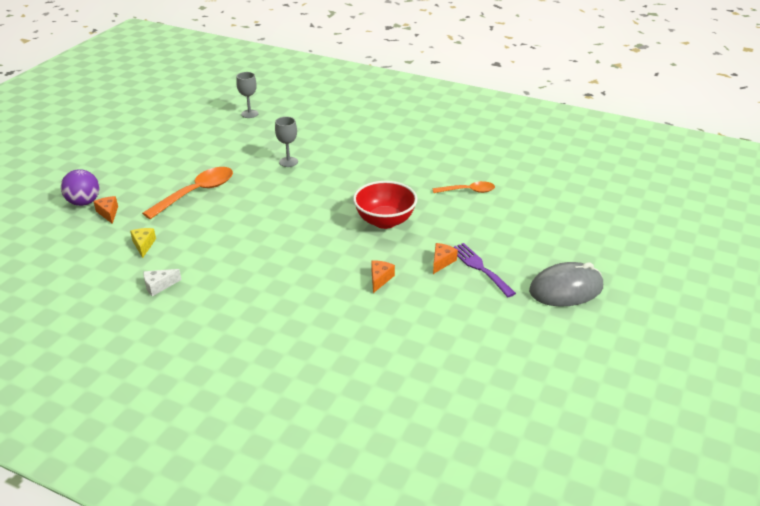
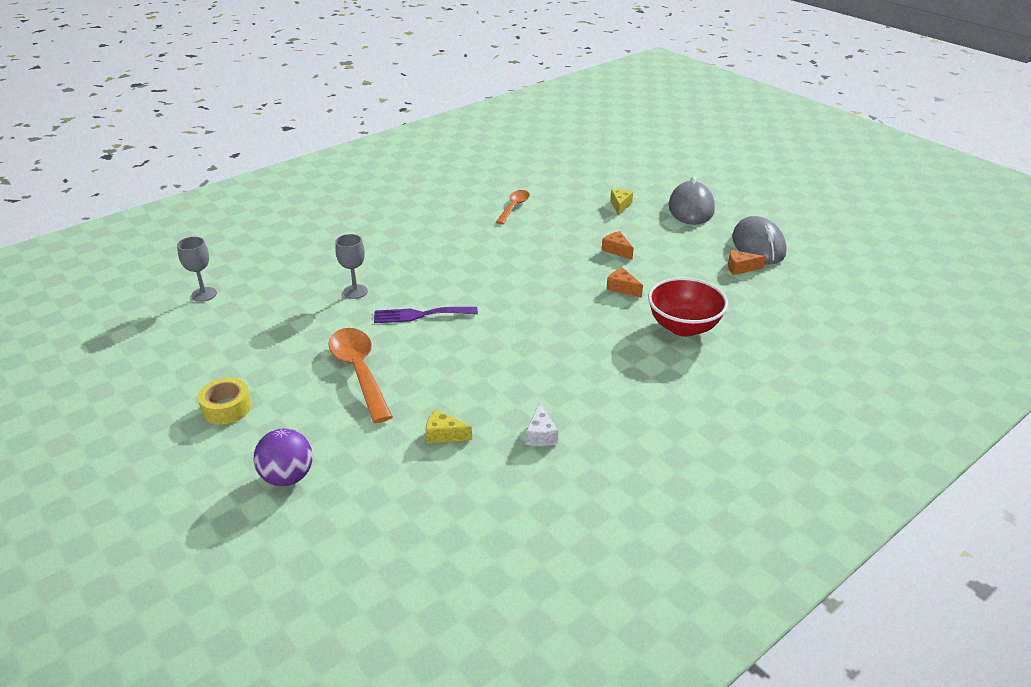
camera: 65 degrees left, 0 degrees up
(108, 213) = (339, 456): orange cheese -> orange cheese (740, 268)
(139, 162) = (227, 408): none -> yellow tape
(385, 221) = (528, 262): red bowl -> red bowl (683, 327)
(479, 268) = (638, 235): purple fork -> purple fork (420, 315)
(526, 245) = (620, 206): none -> yellow cheese
(529, 350) = (758, 245): none -> grey mouse

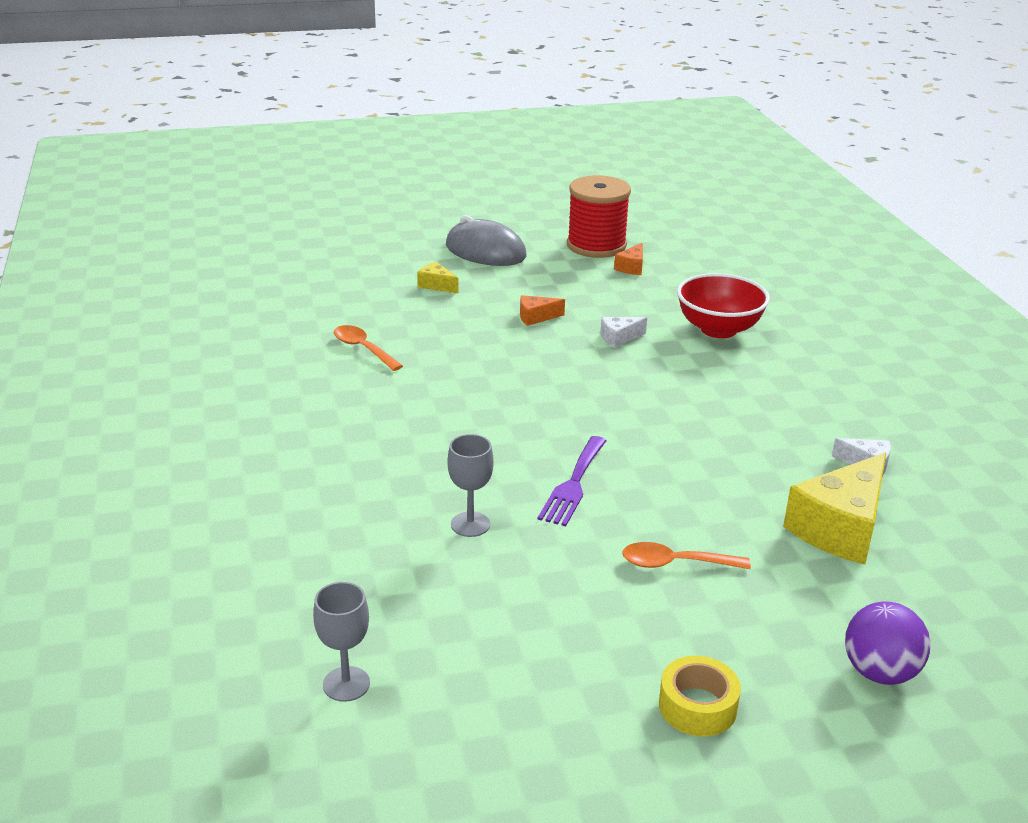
camera: 65 degrees left, 5 degrees down
(359, 371) = (675, 563): orange spoon -> orange spoon, size x0.60
(444, 435) = (840, 528): yellow cheese -> yellow cheese, size x2.15
(622, 288) = (619, 338): orange cheese -> white cheese
(758, 245) = (596, 245): grey mouse -> red spool

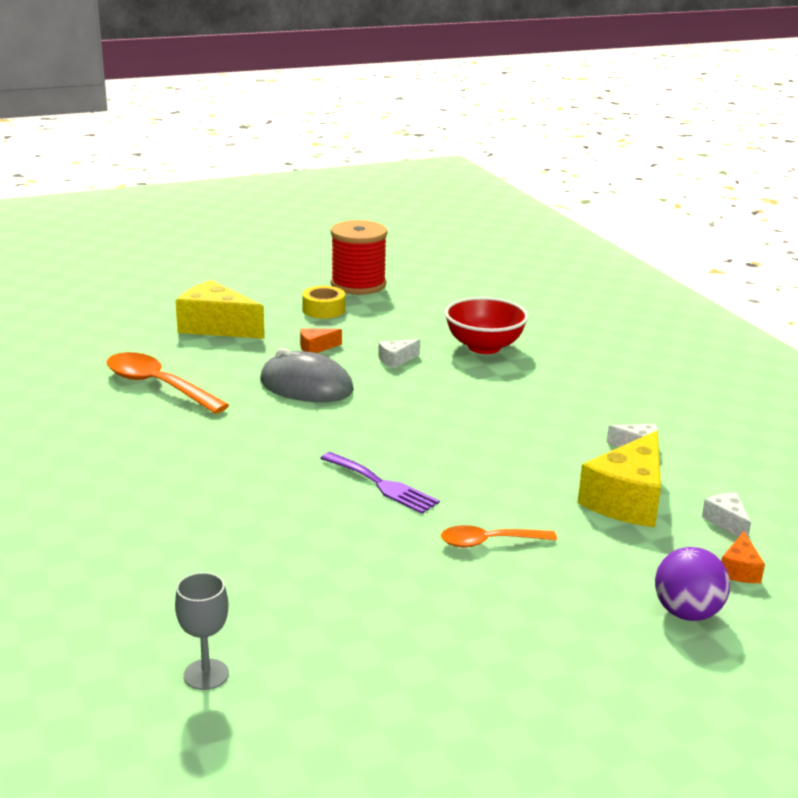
camera: 10 degrees left, 5 degrees down
(363, 349) = (158, 385): orange spoon -> orange spoon, size x1.67
(436, 285) = (216, 327): yellow cheese -> yellow cheese, size x2.15
(470, 524) = (294, 527): grey goblet -> none
(485, 251) = (256, 295): grey mouse -> grey mouse (306, 386)
(573, 484) = (382, 485): purple fork -> purple fork turned 60 degrees counterclockwise
(631, 267) = (394, 301): orange cheese -> orange cheese (739, 570)
(697, 706) = (535, 658): yellow tape -> yellow tape (323, 310)
(949, 566) = (726, 522): none -> white cheese

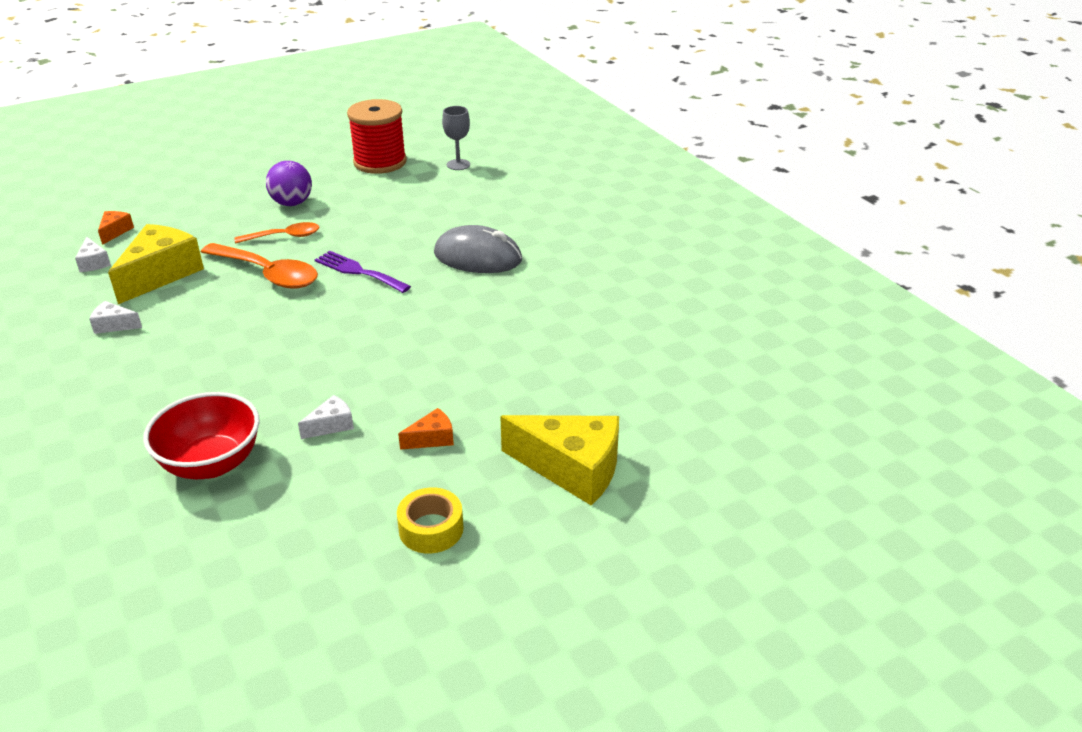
camera: 175 degrees right, 10 degrees up
(158, 385) = (592, 359): orange spoon -> orange spoon (268, 274)
(306, 386) = (435, 372): grey mouse -> grey mouse (478, 257)
(358, 284) = (379, 618): red spool -> red spool (380, 162)
(687, 613) = (173, 206): purple ball -> purple ball (292, 203)

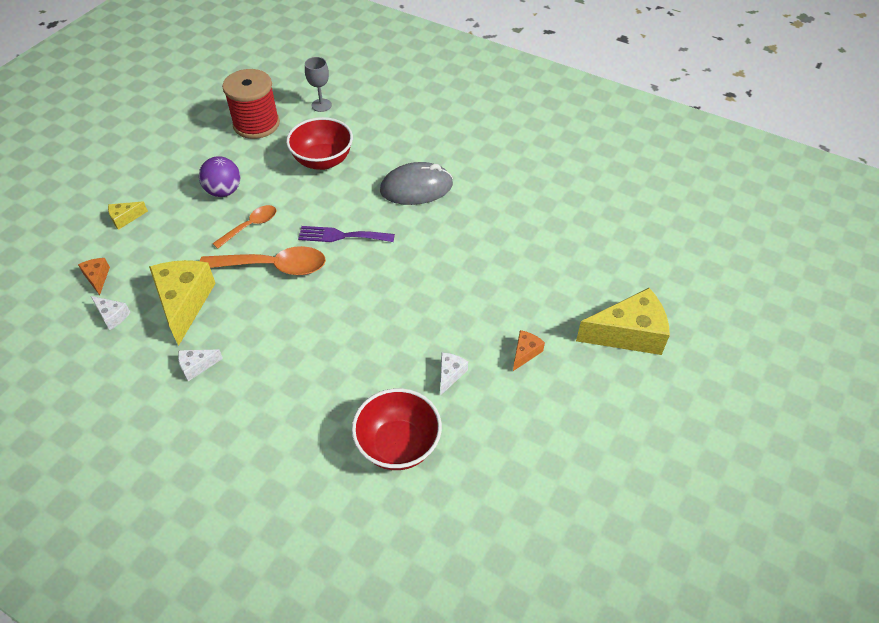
camera: 30 degrees left, 15 degrees up
(187, 197) = (125, 218): none -> yellow cheese
(409, 207) = (323, 161): none -> red bowl
(431, 529) = (586, 419): yellow tape -> none

